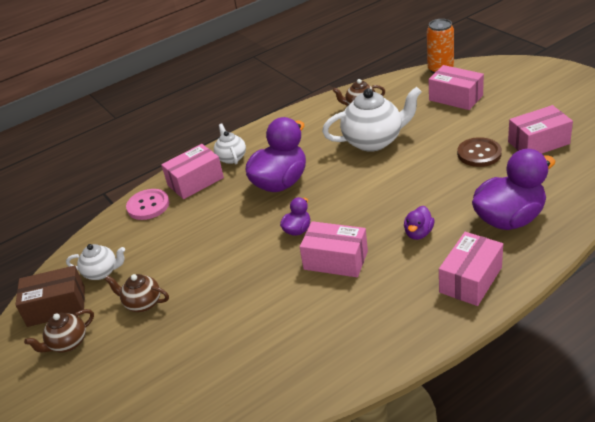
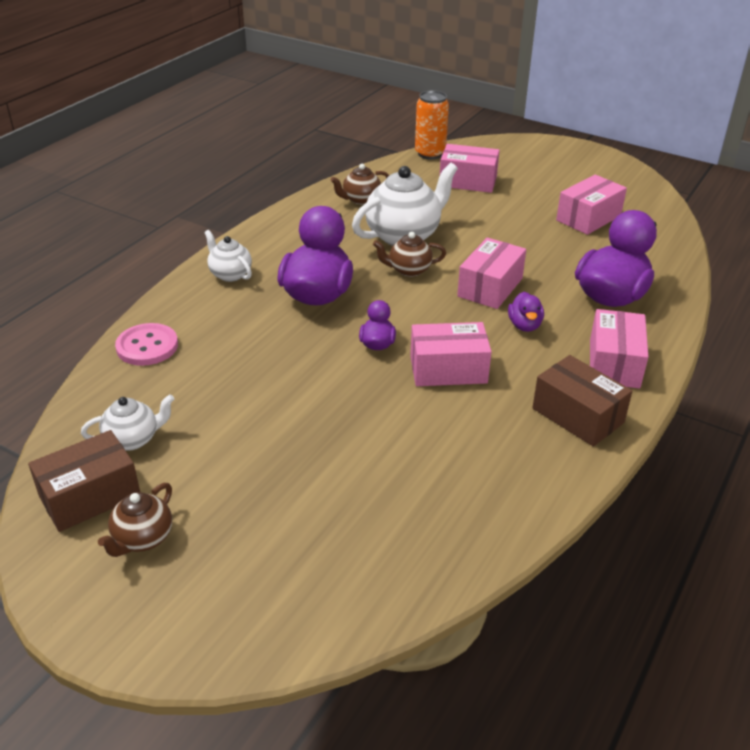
camera: 30 degrees left, 0 degrees up
(142, 303) = (223, 466): brown teapot -> brown teapot (409, 270)
(195, 181) = (198, 308): pink box -> pink box (490, 287)
(410, 319) = (577, 415): none -> brown box
(479, 153) = (533, 235): brown button -> none

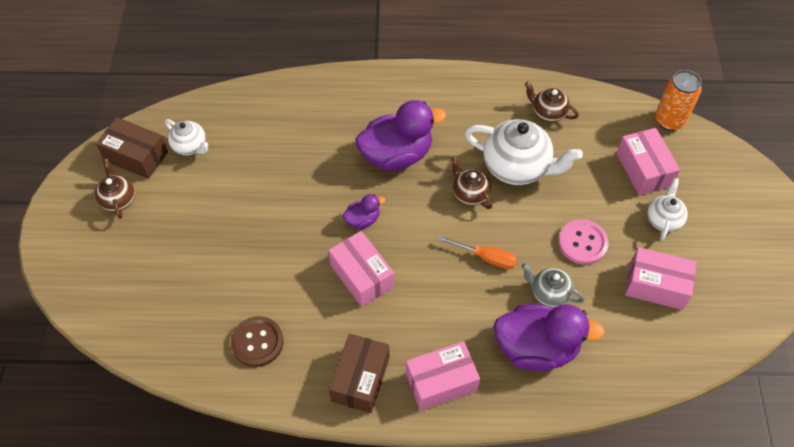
camera: 60 degrees right, 20 degrees up
(142, 538) = (118, 200): brown teapot -> brown teapot turned 75 degrees clockwise
(147, 346) = (276, 99): pink button -> pink button (582, 243)
(230, 274) = (384, 93): white teapot -> white teapot (663, 219)
(476, 479) = (257, 342): none -> brown button
(490, 287) = (486, 257): pink box -> orange screwdriver
(524, 325) = (450, 302): purple duck -> none
(557, 269) = (549, 293): none -> grey teapot

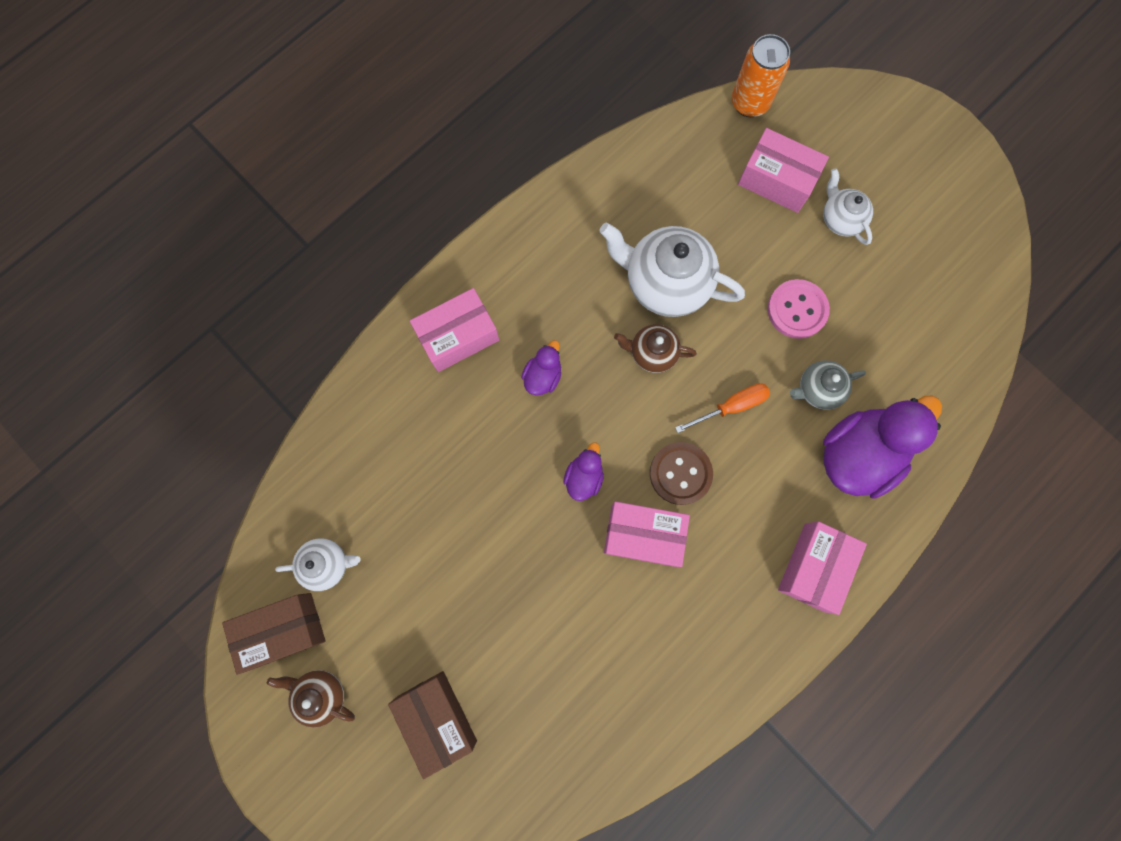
camera: 45 degrees left, 20 degrees up
(257, 342) = (621, 696): brown button -> brown button (680, 473)
(360, 379) = (746, 635): brown box -> brown box (437, 718)
(396, 155) = (543, 376): purple duck -> purple duck, size x0.47
(517, 167) = (665, 283): white teapot -> white teapot turned 135 degrees counterclockwise
(548, 113) = (635, 194): brown teapot -> none
(656, 285) = (894, 294): pink box -> pink box (458, 336)

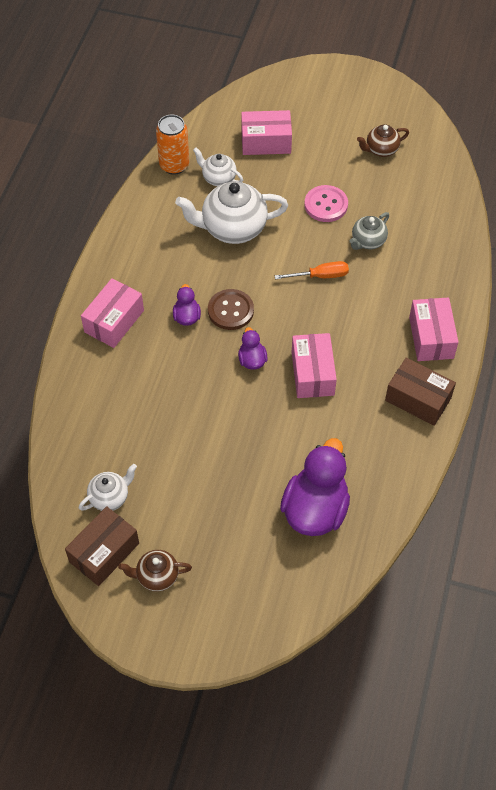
camera: 30 degrees left, 20 degrees down
(437, 718) = (246, 548): brown box -> brown box (418, 399)
(643, 535) = (312, 373): pink box -> pink box turned 75 degrees counterclockwise
(652, 353) = (250, 270): brown teapot -> brown teapot (381, 150)
(680, 473) = (313, 328): brown button -> brown button (230, 310)
(731, 406) = (320, 276): orange screwdriver -> orange screwdriver turned 45 degrees clockwise
(749, 103) = (221, 108): orange can -> orange can (174, 165)
(840, 219) = (319, 145): white teapot -> white teapot (218, 178)
(858, 454) = (416, 264): purple duck -> purple duck (315, 509)

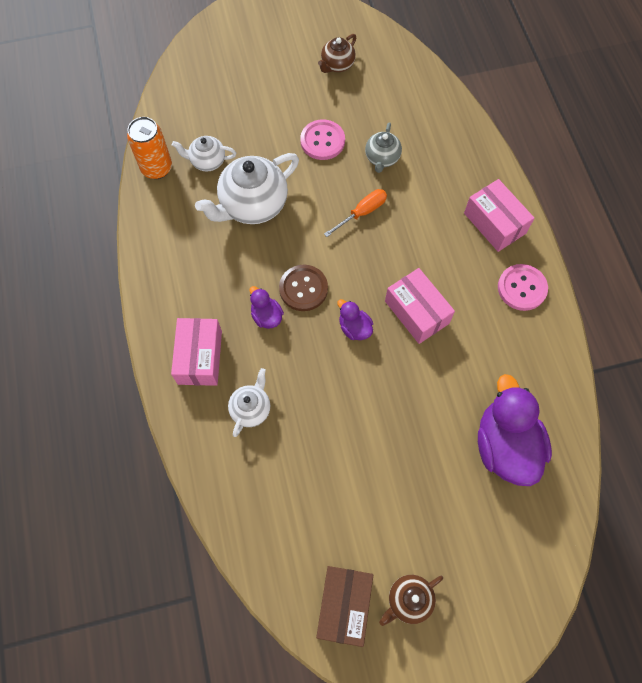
camera: 30 degrees left, 10 degrees up
(110, 497) = (312, 544): white teapot -> white teapot (251, 409)
(266, 142) = (229, 105): pink box -> none
(418, 399) = (522, 288): brown box -> pink button

